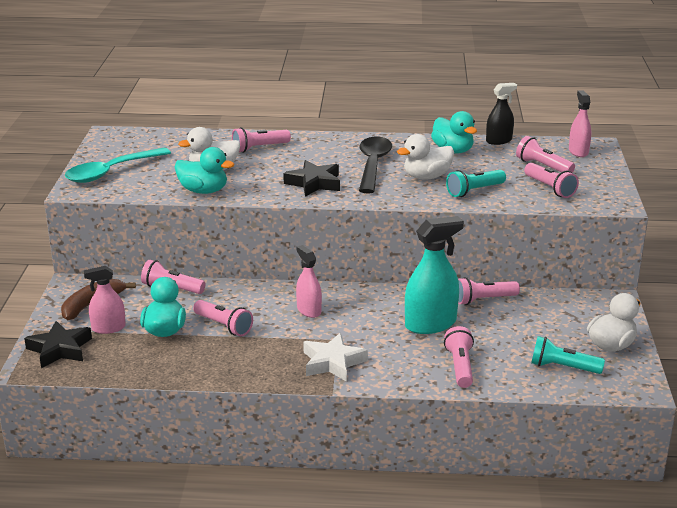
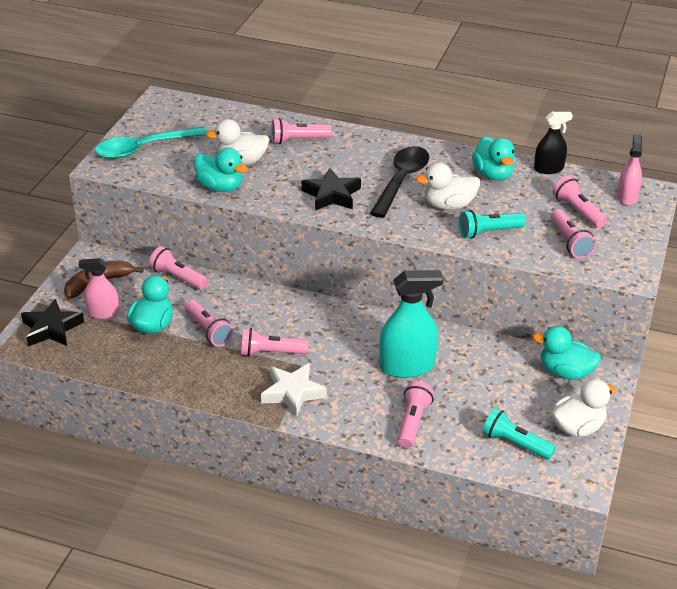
camera: 15 degrees right, 10 degrees up
(309, 310) = (296, 327): pink spray bottle -> none
(483, 300) = (473, 347): pink flashlight -> pink flashlight (270, 353)
(575, 305) = (565, 372): none -> turquoise duck

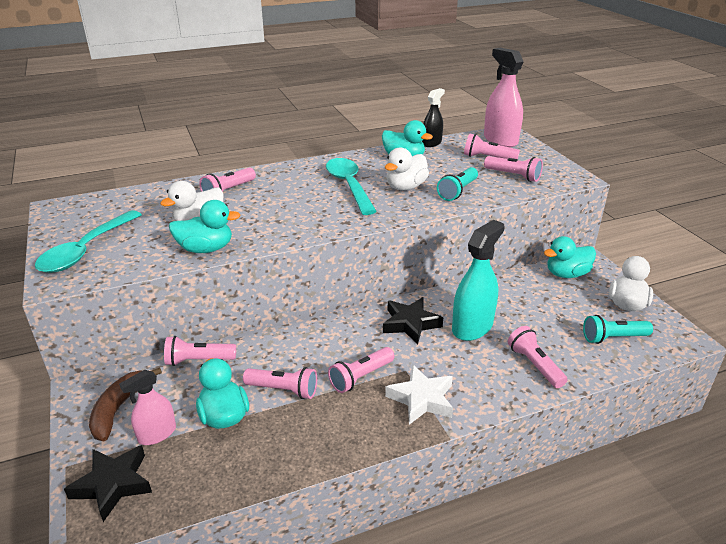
camera: 40 degrees left, 5 degrees down
(332, 195) = (311, 215): black star -> black star (410, 324)
(401, 181) = (349, 186): black spoon -> turquoise spoon
(627, 197) = (500, 140): pink spray bottle -> pink spray bottle, size x1.67

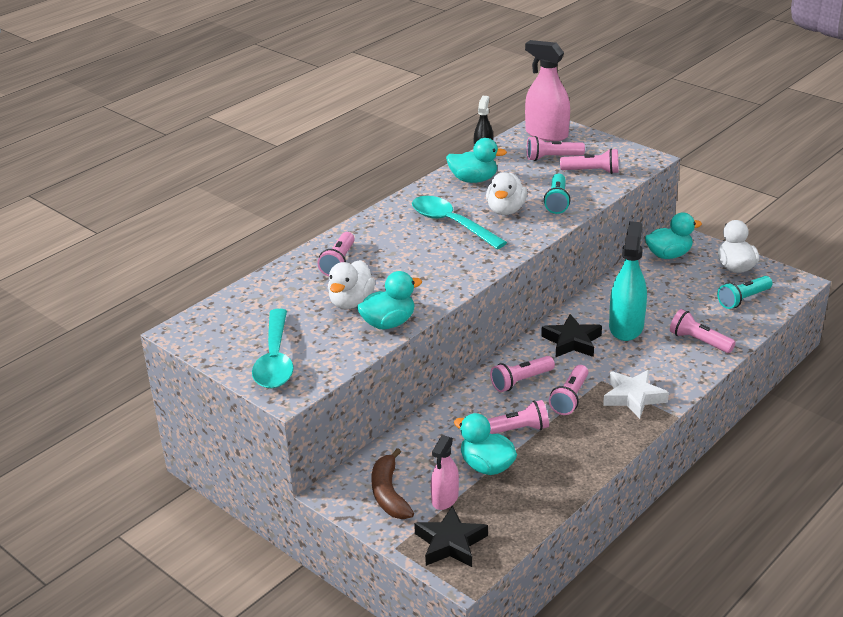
camera: 25 degrees left, 0 degrees up
(198, 360) = (415, 434): pink flashlight -> pink flashlight (520, 381)
(566, 274) = (668, 255): turquoise duck -> turquoise duck turned 150 degrees counterclockwise

